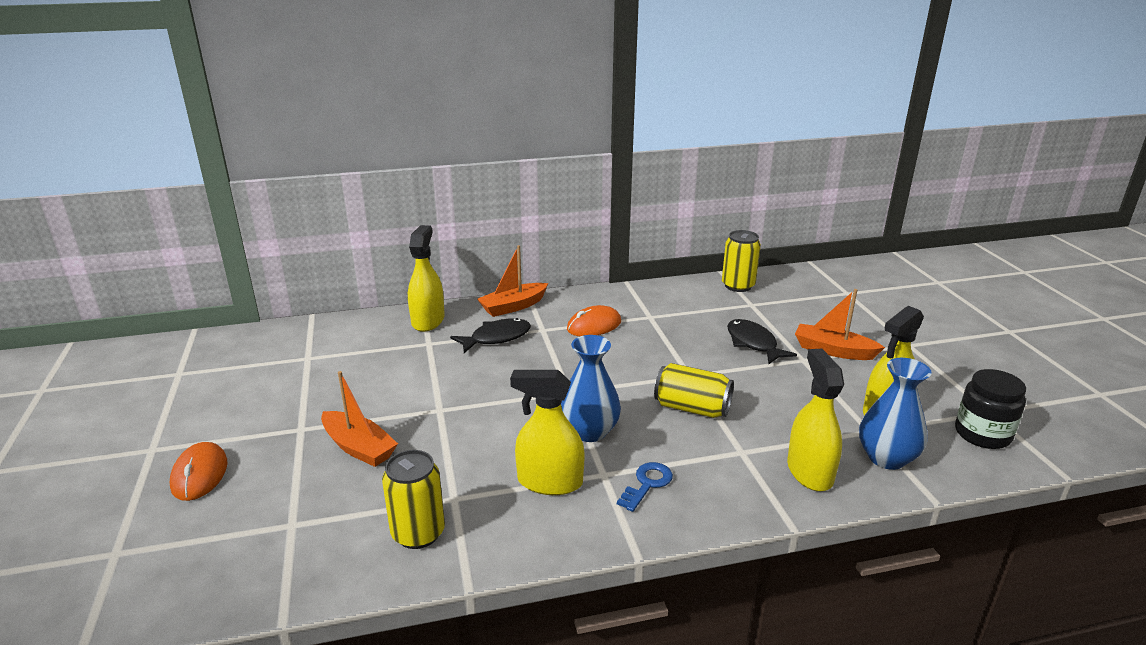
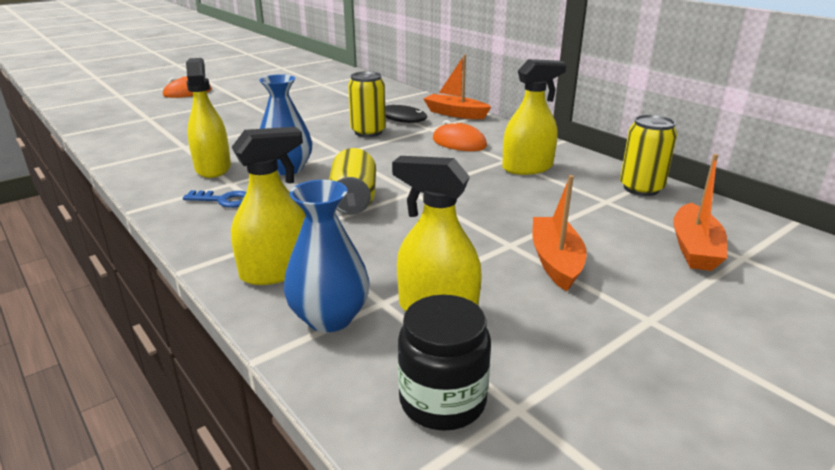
camera: 65 degrees right, 0 degrees up
(358, 447) = (229, 114): orange boat -> orange boat (694, 248)
(418, 533) = (145, 145): yellow can -> yellow can (368, 132)
(428, 321) = (401, 97): yellow spray bottle -> yellow spray bottle (527, 168)
(753, 343) = (513, 213): black fish -> none

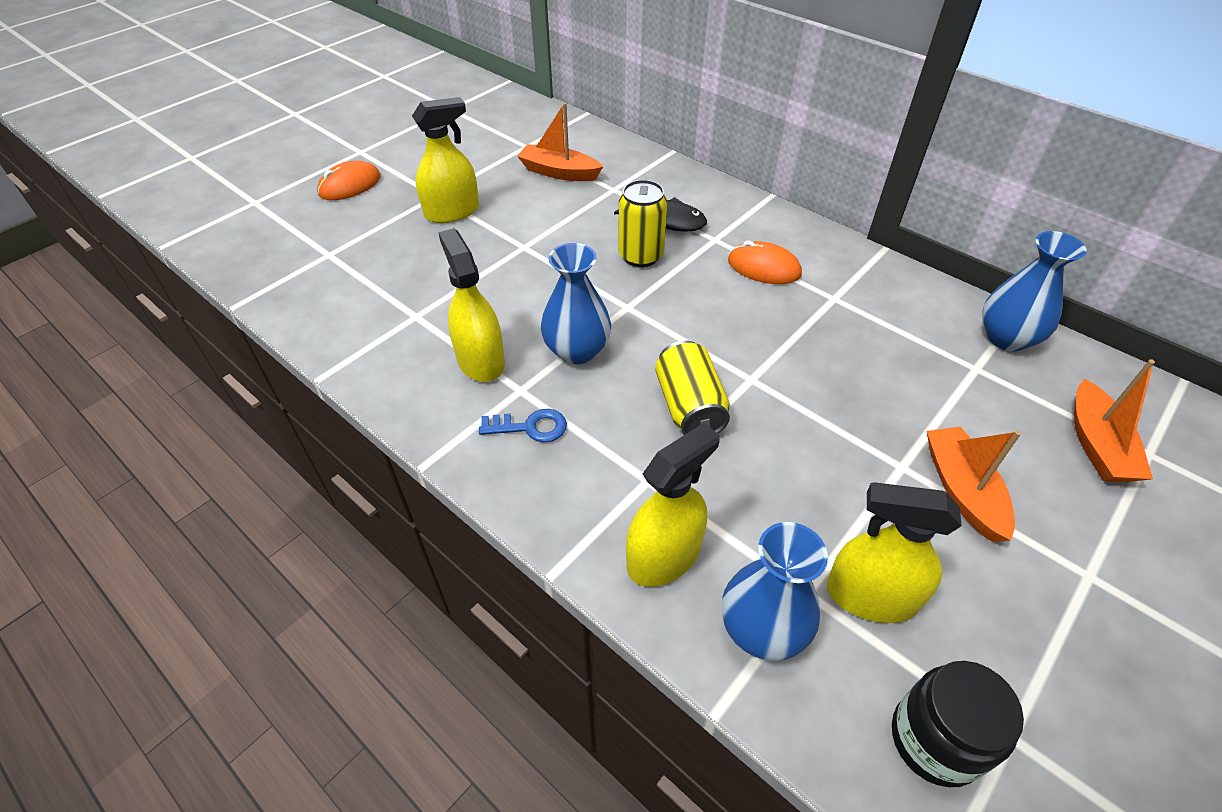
camera: 10 degrees left, 20 degrees up
(455, 114) = (732, 202): orange boat -> orange boat (559, 172)
(527, 168) = (865, 312): yellow spray bottle -> yellow spray bottle (452, 212)
(641, 188) = (1006, 338): yellow can -> blue vase

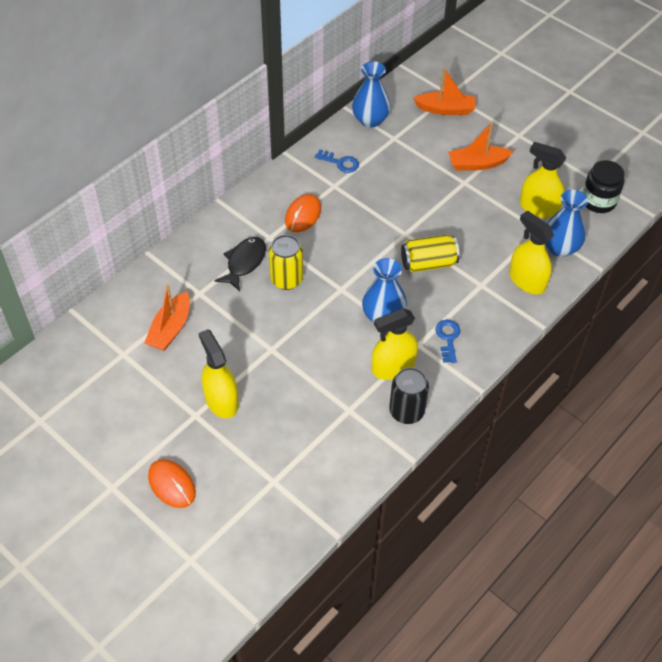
camera: 90 degrees left, 5 degrees up
(399, 374) = (406, 411): none -> black can
(871, 596) = (538, 208): yellow spray bottle -> yellow spray bottle turned 105 degrees clockwise
(887, 304) = (340, 163): none -> blue key

